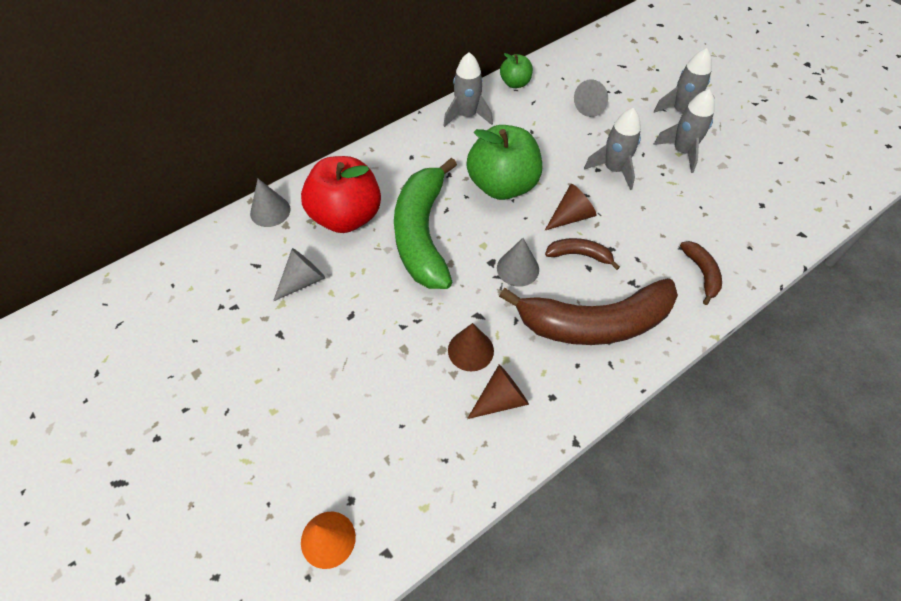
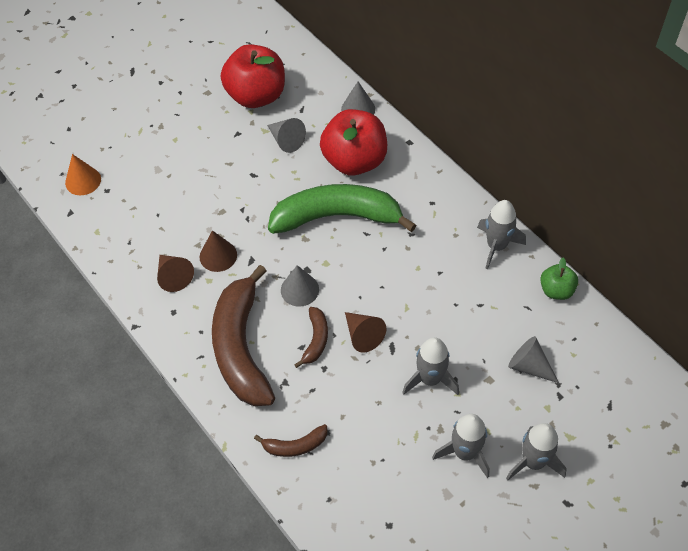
camera: 90 degrees right, 0 degrees up
(219, 313) = (256, 95): none -> red apple
(502, 185) = (400, 278): green apple -> none

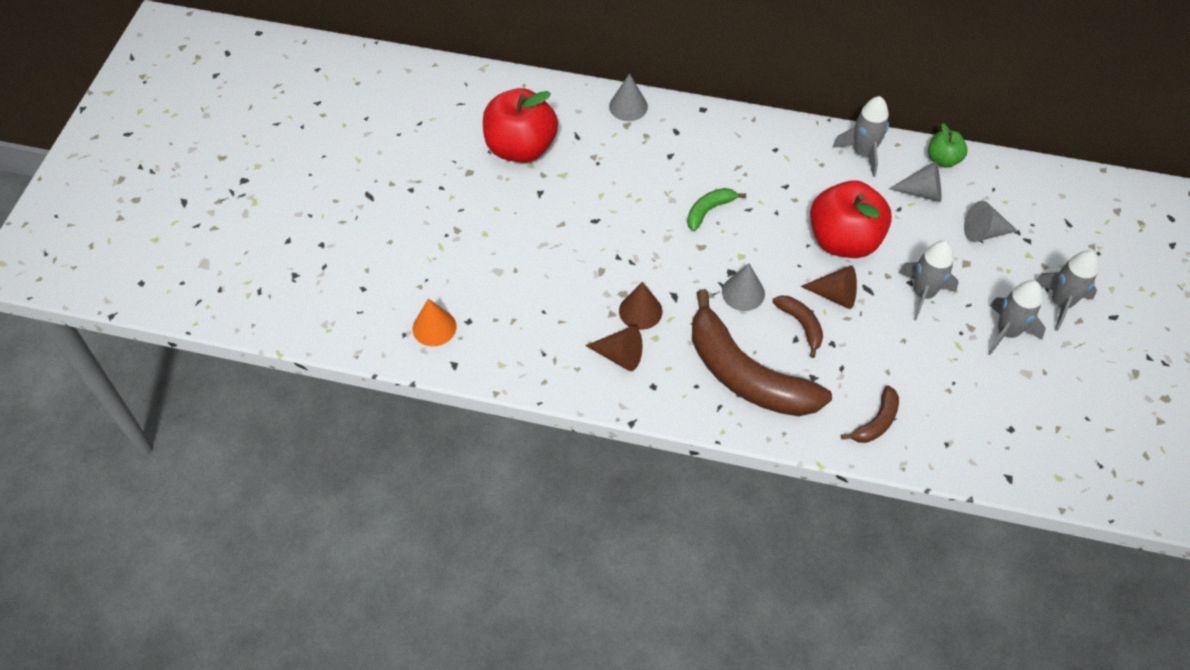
camera: 40 degrees left, 0 degrees up
(286, 140) = (592, 172): grey cone -> grey cone (922, 192)
(337, 217) = (709, 210): green banana -> green banana, size x0.44
(354, 161) = (673, 153): red apple -> red apple (843, 240)

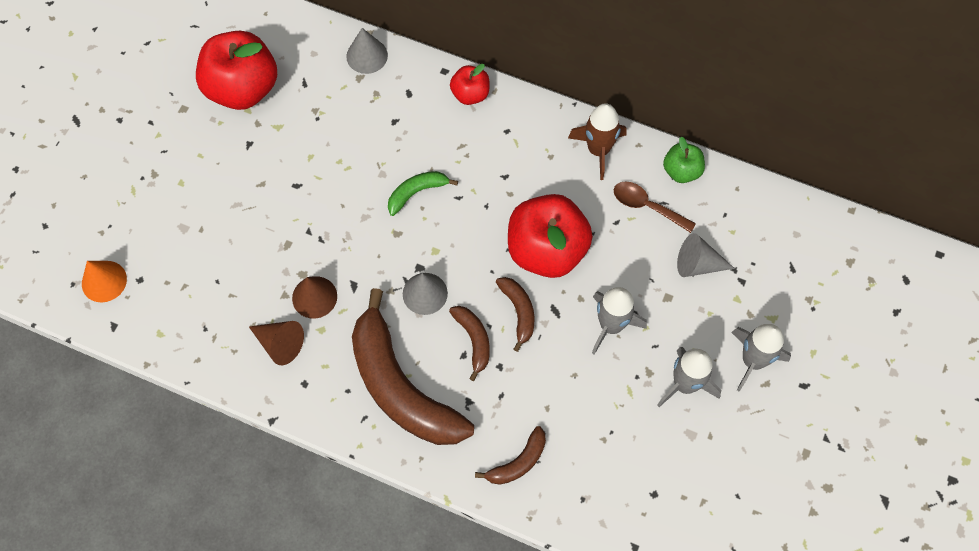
camera: 10 degrees right, 10 degrees up
(732, 124) = (470, 94): none -> red apple
(835, 295) = (518, 312): brown cone -> brown banana
(863, 153) = (598, 150): grey rocket -> brown rocket
(922, 192) = (647, 206): grey cone -> brown spoon

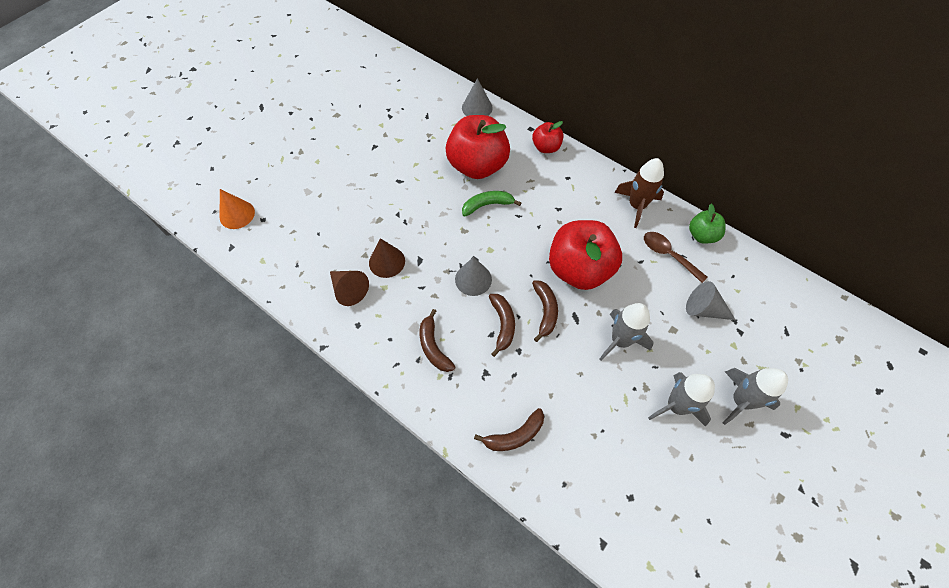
camera: 15 degrees right, 5 degrees down
(243, 88) = (382, 110): red apple -> red apple (477, 165)
(401, 387) = (433, 347): brown banana -> brown banana, size x0.44

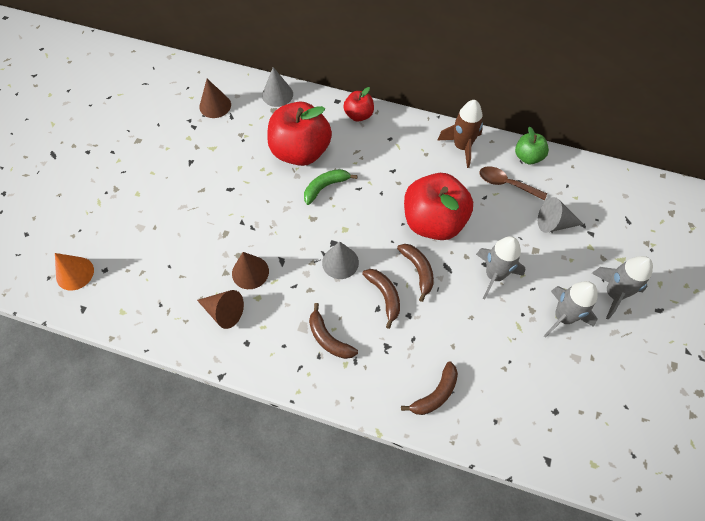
camera: 20 degrees left, 0 degrees up
(416, 102) = (215, 105): none -> brown cone

